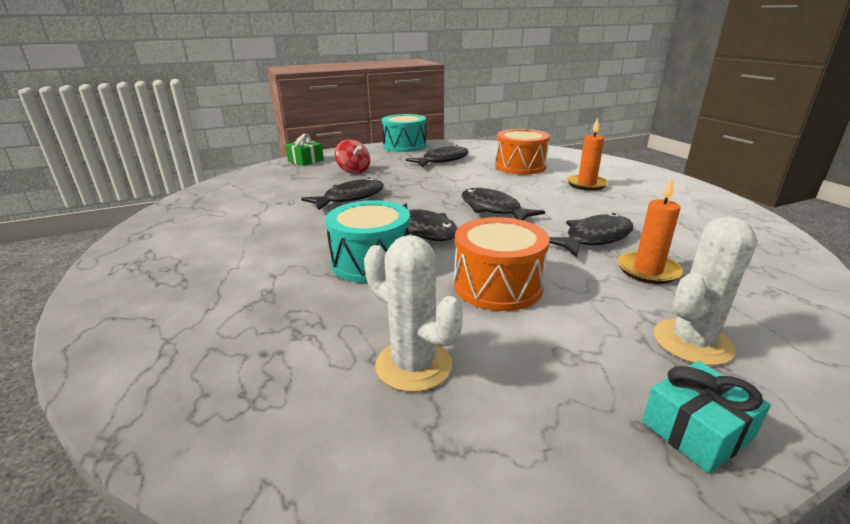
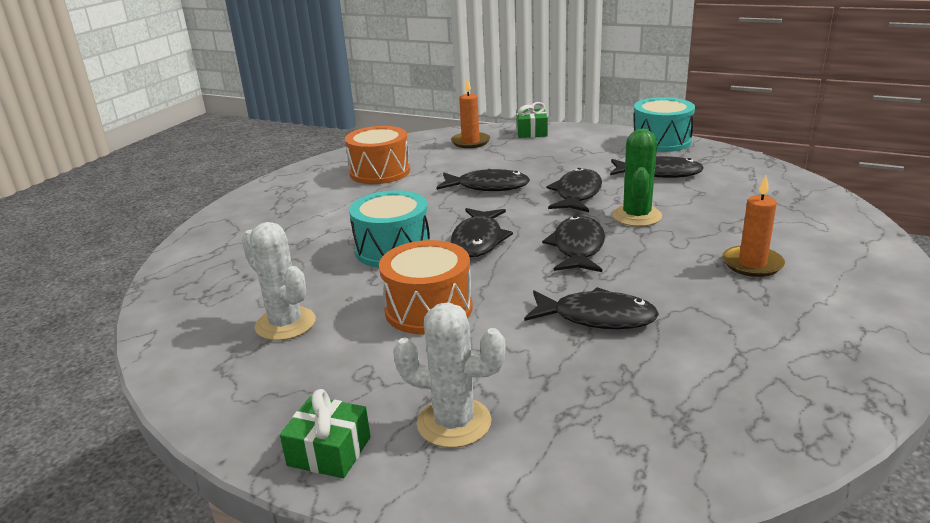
camera: 50 degrees right, 0 degrees up
(353, 171) = (547, 158): red spinning top -> none
(413, 365) = (285, 324): white cactus -> white cactus turned 45 degrees counterclockwise
(421, 183) = (577, 194): none -> black fish
(482, 183) = (636, 216): none -> green cactus
(520, 166) = (730, 211): orange drum -> orange drum (380, 172)
(648, 270) = (566, 366): orange candle -> orange candle (470, 142)
(696, 430) = (329, 451): turquoise gift -> green gift

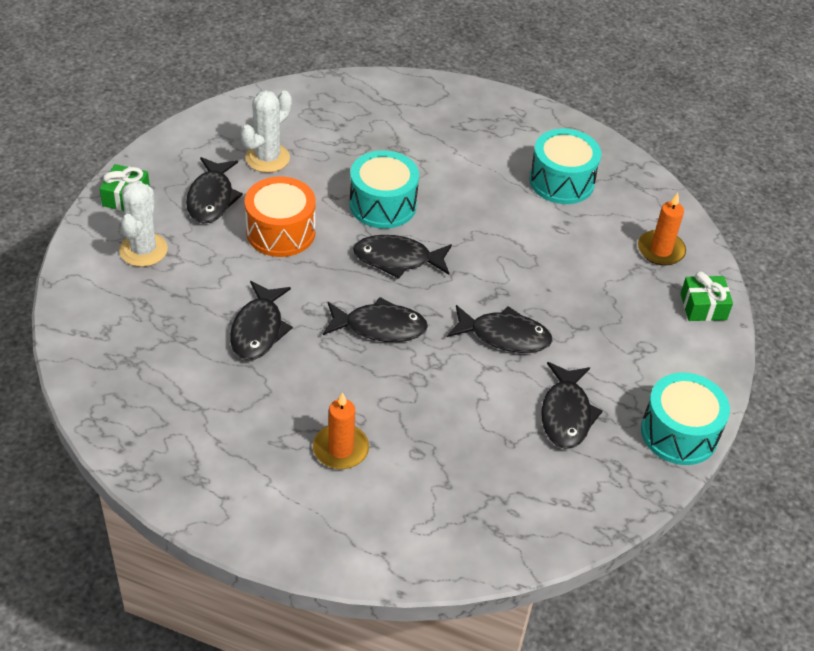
camera: 80 degrees right, 20 degrees up
(380, 172) = (561, 181): orange drum -> turquoise drum
(488, 187) = (523, 266): black fish -> black fish (211, 198)
(636, 216) = (448, 378): green cactus -> none

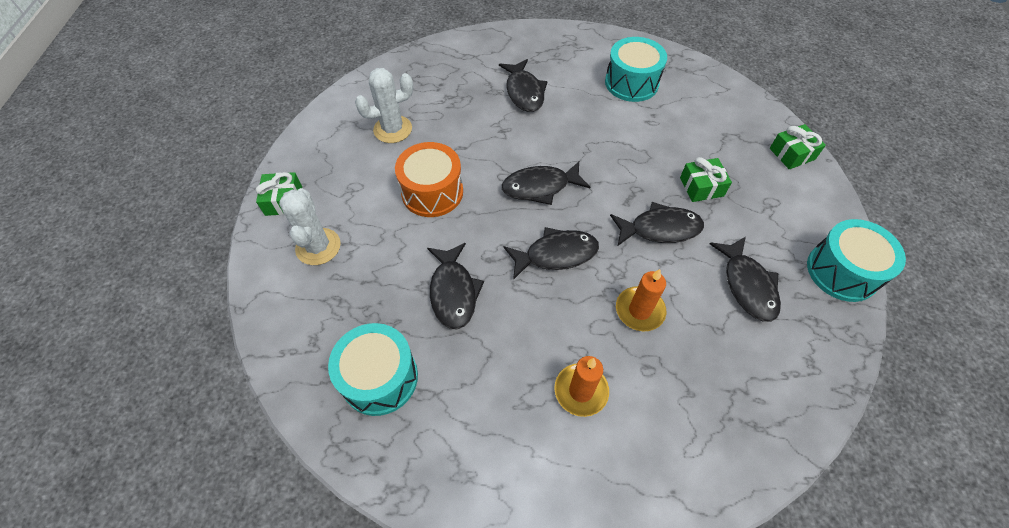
camera: 15 degrees left, 10 degrees up
(211, 198) = (360, 179): black fish -> black fish (524, 92)
(267, 158) = (393, 129): white cactus -> white cactus turned 45 degrees clockwise
(383, 204) = (505, 142): turquoise drum -> turquoise drum (379, 378)
(576, 309) = (701, 187): none -> green gift
(661, 250) = (734, 117): orange candle -> orange candle (639, 310)

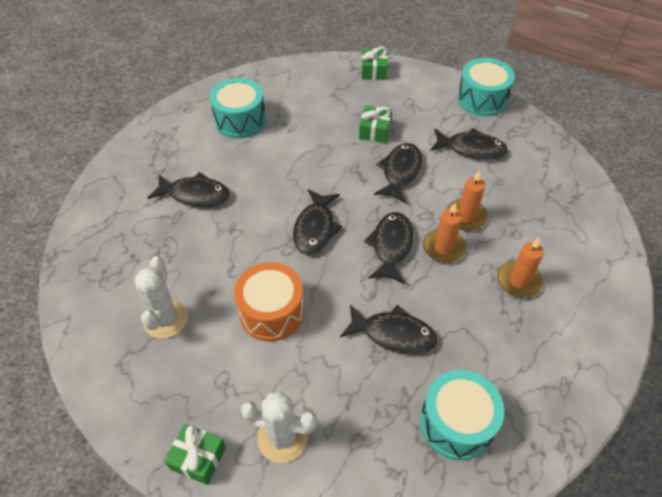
camera: 65 degrees left, 5 degrees down
(582, 302) = (443, 248): none -> orange candle

